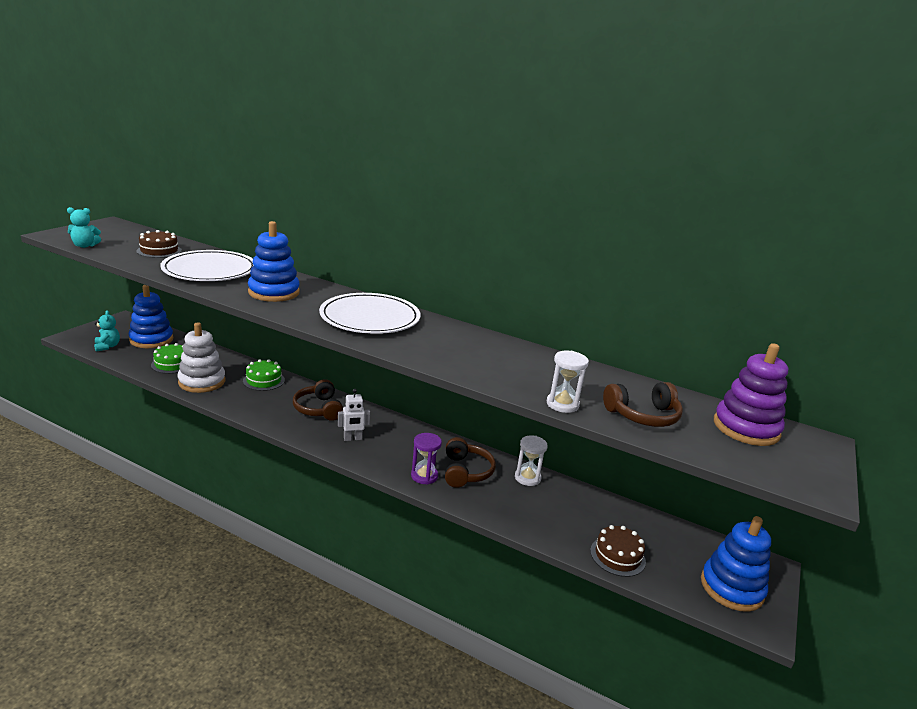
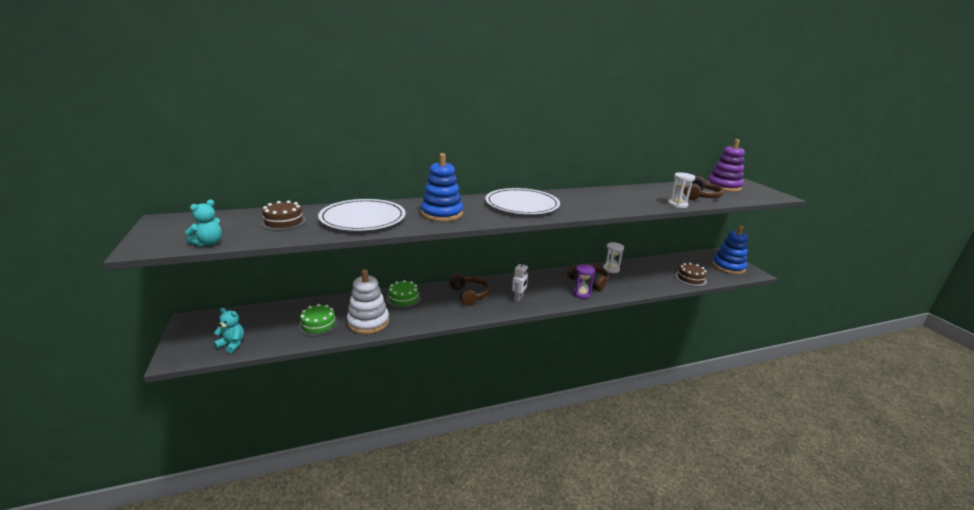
camera: 45 degrees left, 0 degrees up
(151, 340) = (258, 320): blue stacking toy -> none
(319, 409) = (469, 295): brown headphones -> brown headphones turned 135 degrees counterclockwise

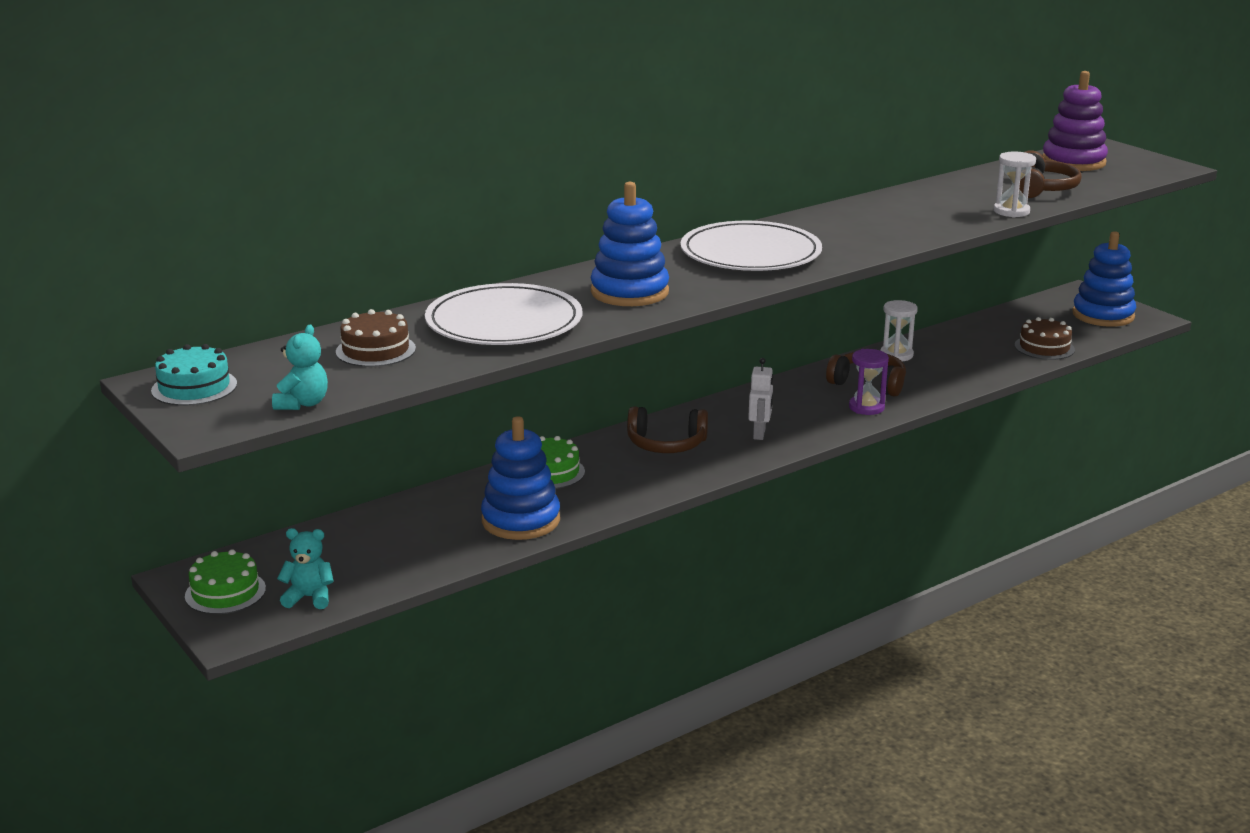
camera: 15 degrees left, 0 degrees up
(175, 225) = (194, 387): none -> turquoise cake
(318, 325) = (433, 540): green cake -> green cake (225, 592)
(368, 322) = (521, 520): white stacking toy -> blue stacking toy
(469, 295) = (666, 444): brown headphones -> brown headphones turned 135 degrees clockwise

